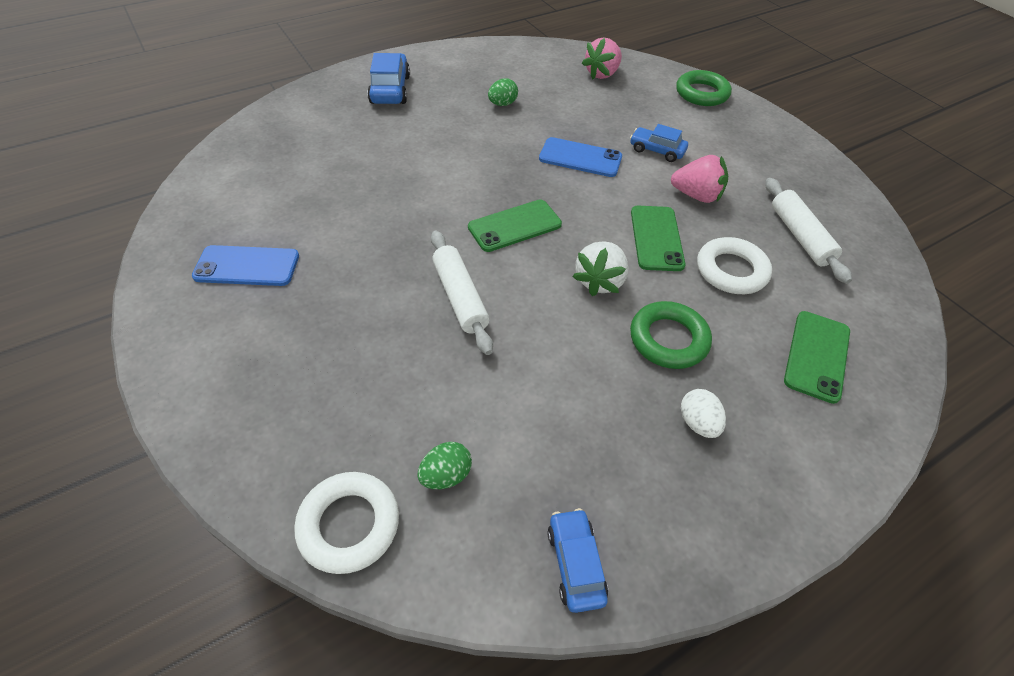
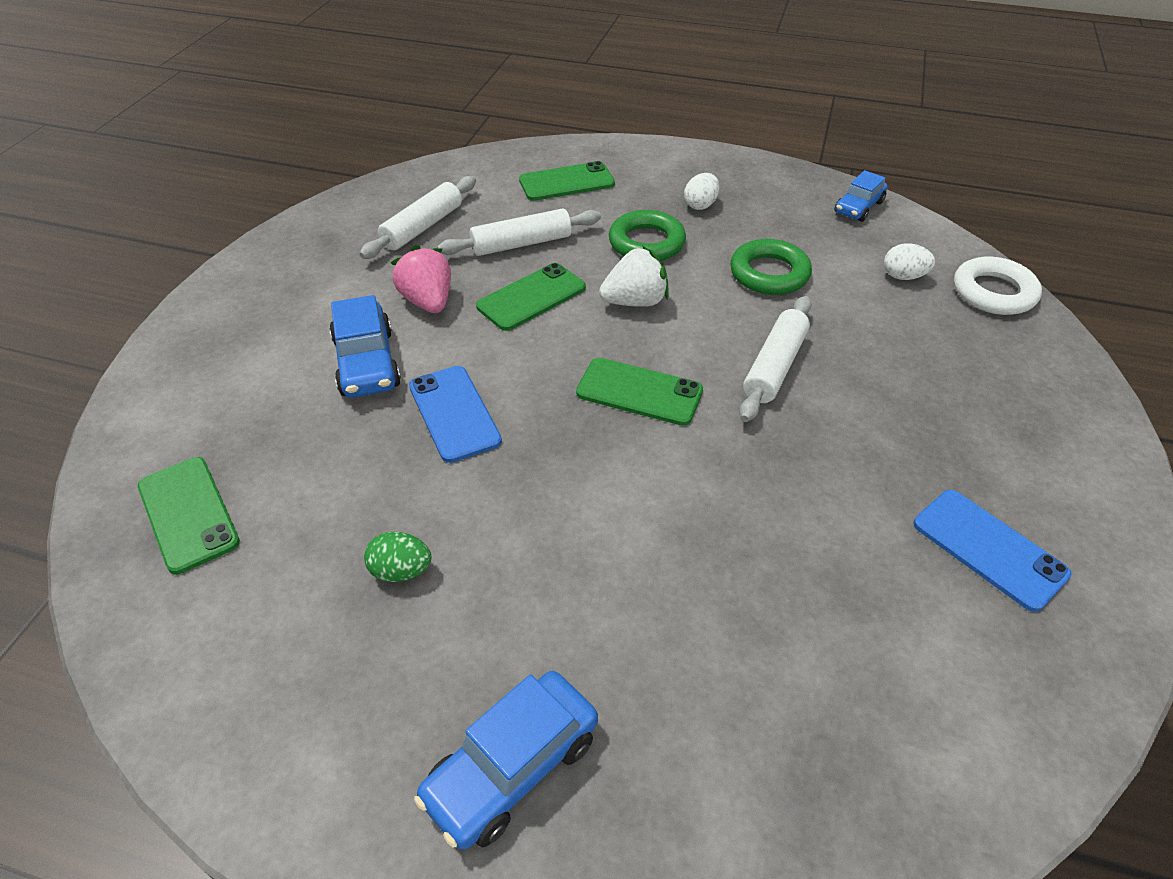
camera: 130 degrees left, 5 degrees down
(446, 475) = (903, 276): green egg -> white egg
(602, 74) = (188, 514): pink strawberry -> green phone
(656, 150) = (367, 363): blue car -> blue car, size x1.52
(701, 93) = (168, 387): green ring -> green ring (769, 273)
(731, 271) = (521, 244): white ring -> white rolling pin

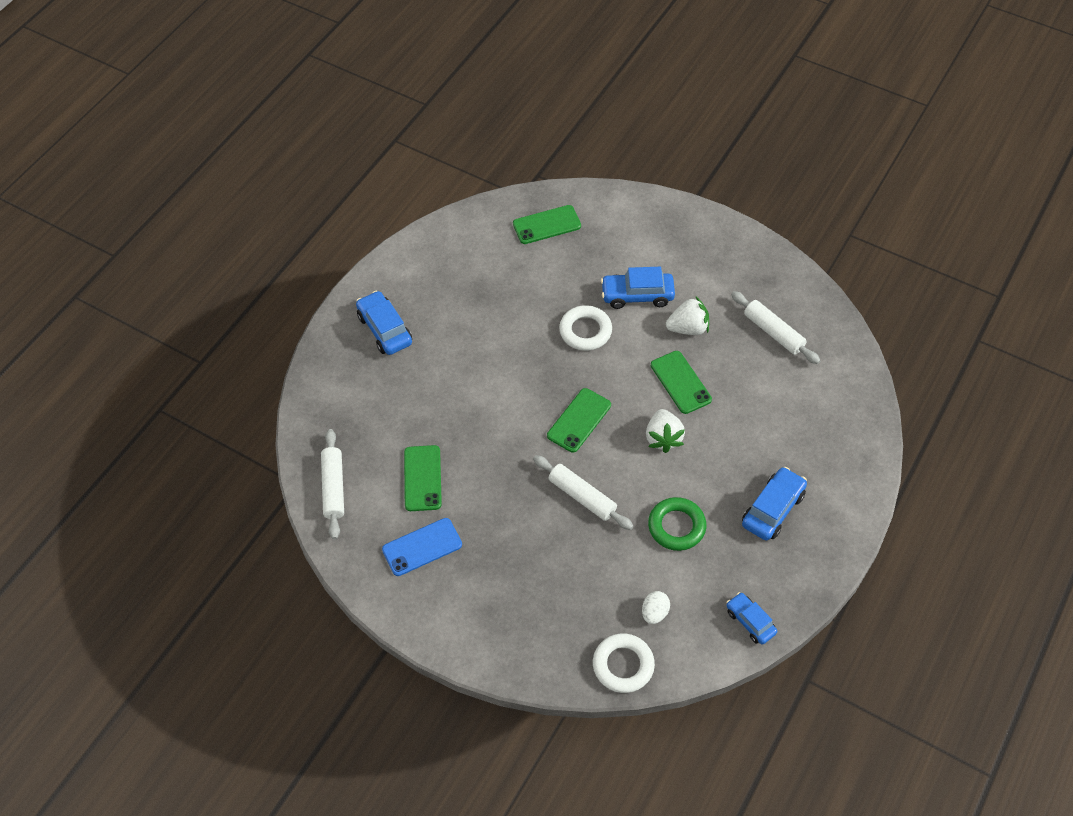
camera: 105 degrees right, 10 degrees up
(401, 571) = (489, 301): green egg -> none
(428, 301) = (688, 328): pink strawberry -> white strawberry
(454, 413) = (585, 331): blue phone -> white ring
(521, 244) = (742, 386): white rolling pin -> white rolling pin (333, 488)
(566, 182) = (820, 427): green phone -> green phone (422, 478)
(646, 243) = (729, 461): green ring -> none
(700, 205) = (772, 509): white egg -> blue car

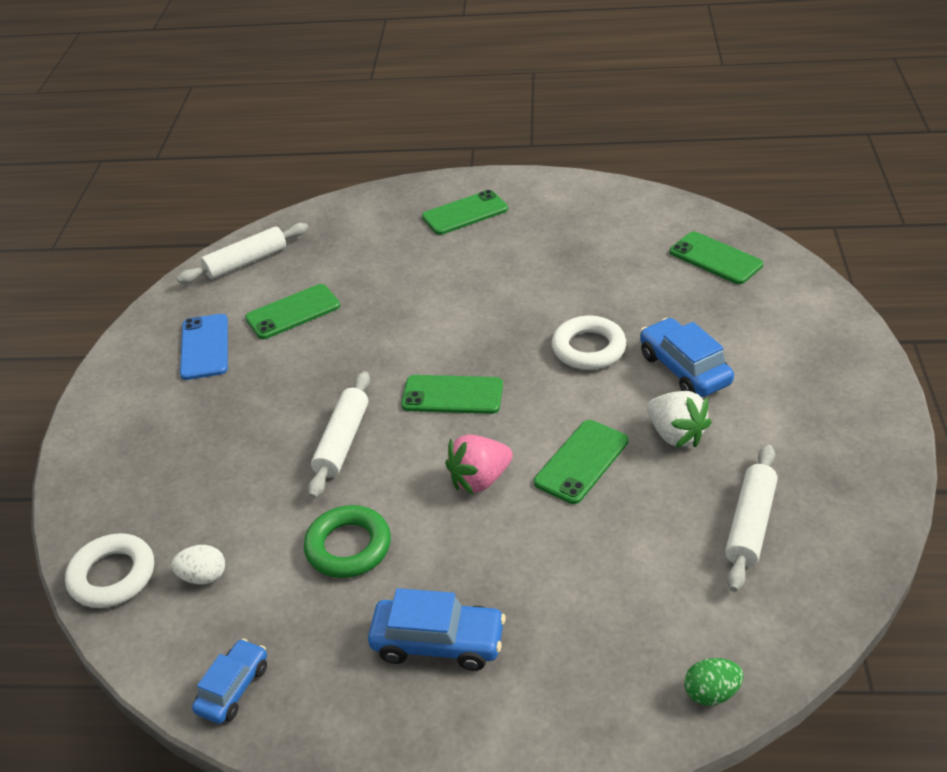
camera: 65 degrees right, 15 degrees down
(385, 329) = (465, 213): blue car -> green phone
(422, 547) = (204, 347): blue phone -> blue phone turned 45 degrees clockwise
(663, 438) = (480, 480): white strawberry -> pink strawberry
(867, 406) = (711, 693): none -> green egg

